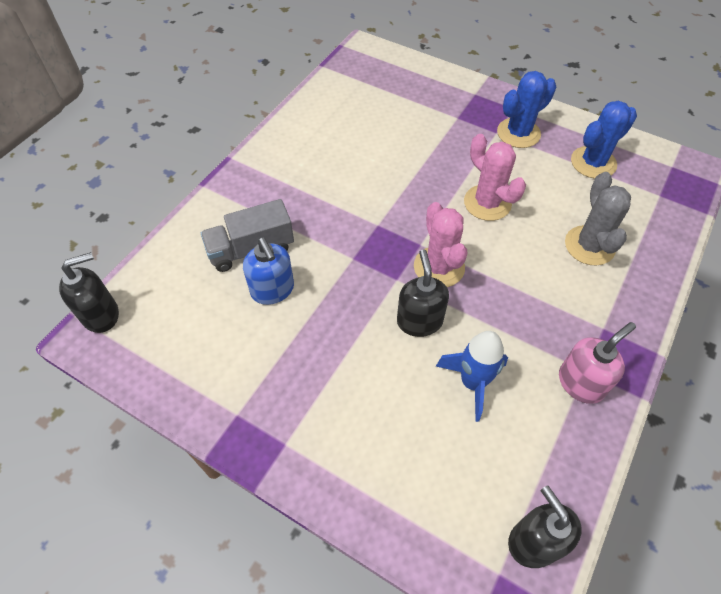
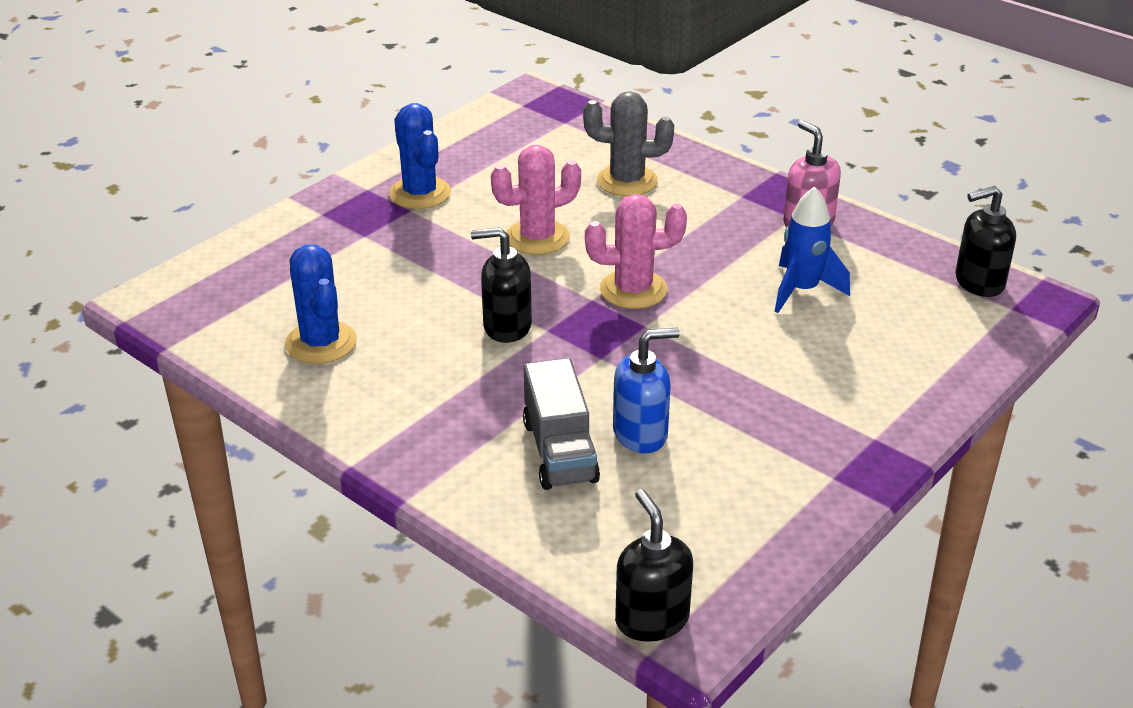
camera: 80 degrees left, 20 degrees down
(419, 321) = (713, 316): black soap dispenser -> black soap dispenser (506, 326)
(593, 162) = (496, 152): blue cactus -> blue cactus (321, 343)

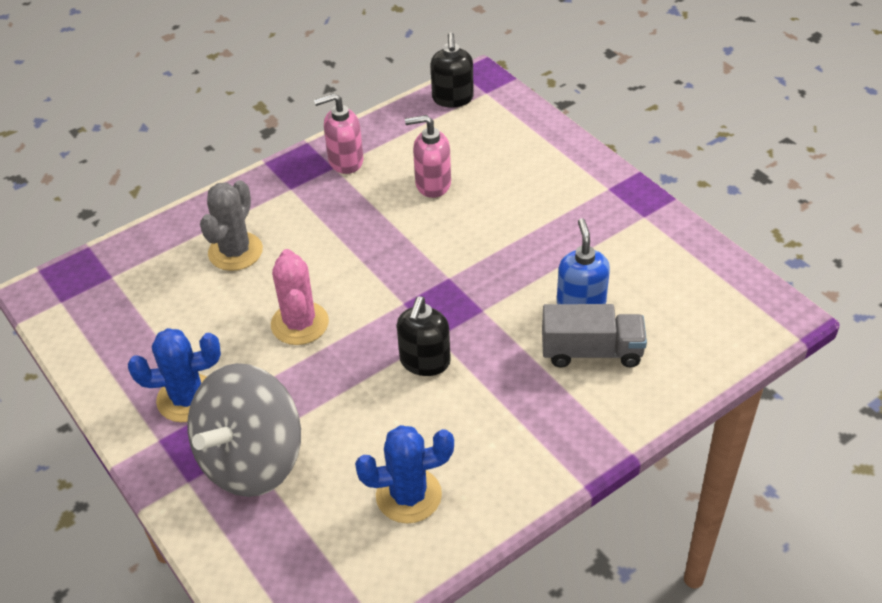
camera: 75 degrees left, 10 degrees up
(351, 242) = (252, 460): none -> grey spinning top
(633, 290) = (399, 276): pink cactus -> none
(651, 619) = (769, 330): black soap dispenser -> none
(802, 290) = (432, 184): blue rocket -> pink soap dispenser

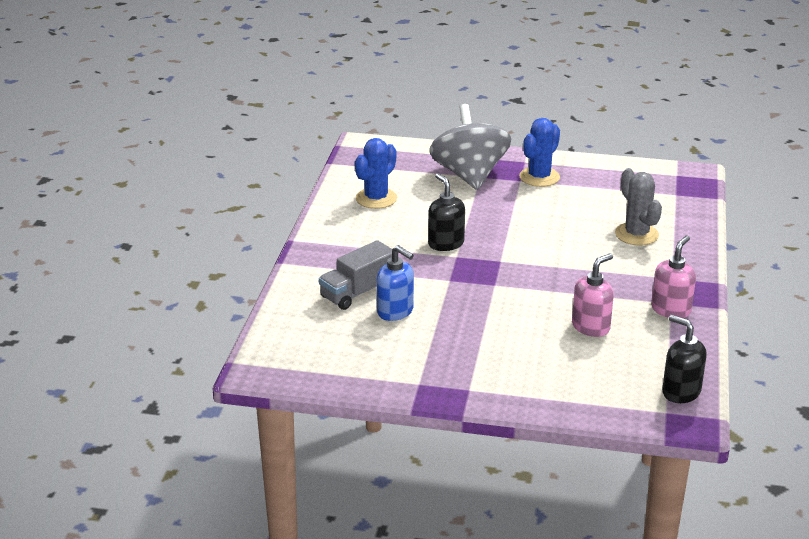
camera: 135 degrees right, 15 degrees down
(300, 323) = (540, 225): pink cactus -> none

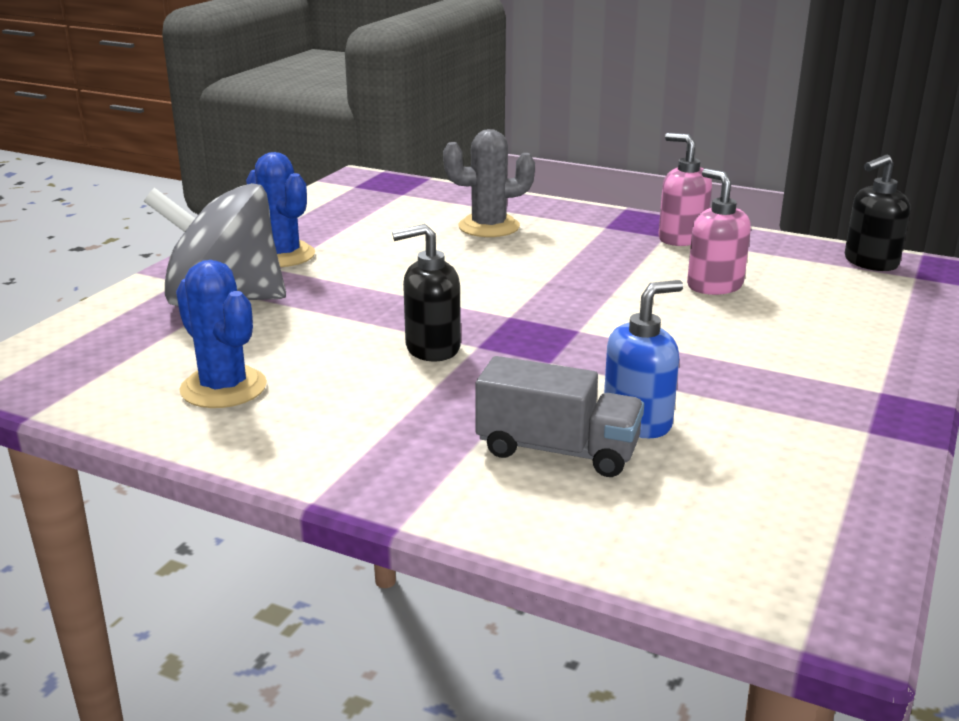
camera: 75 degrees left, 5 degrees down
(358, 292) = (557, 450): grey truck -> grey truck turned 45 degrees counterclockwise

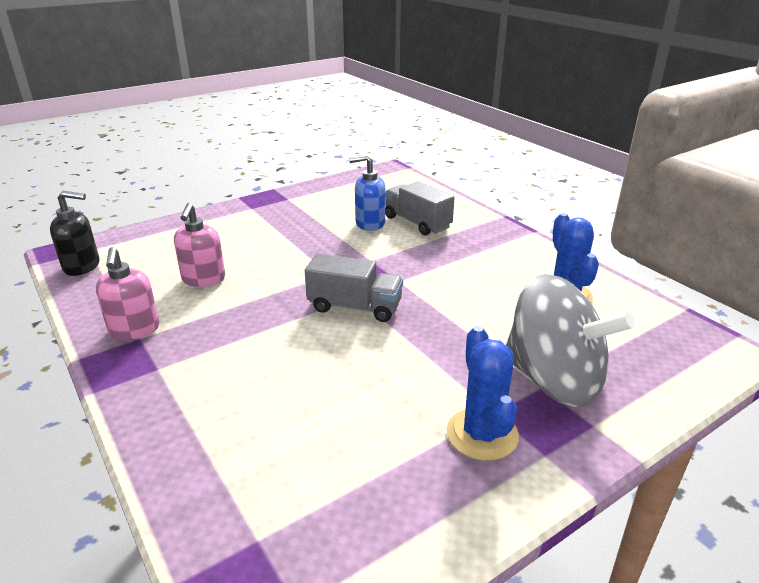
camera: 150 degrees left, 5 degrees up
(432, 348) = (427, 286): black soap dispenser -> none
(489, 227) = (250, 408): grey cactus -> none
(496, 305) = (355, 307): none -> grey truck

